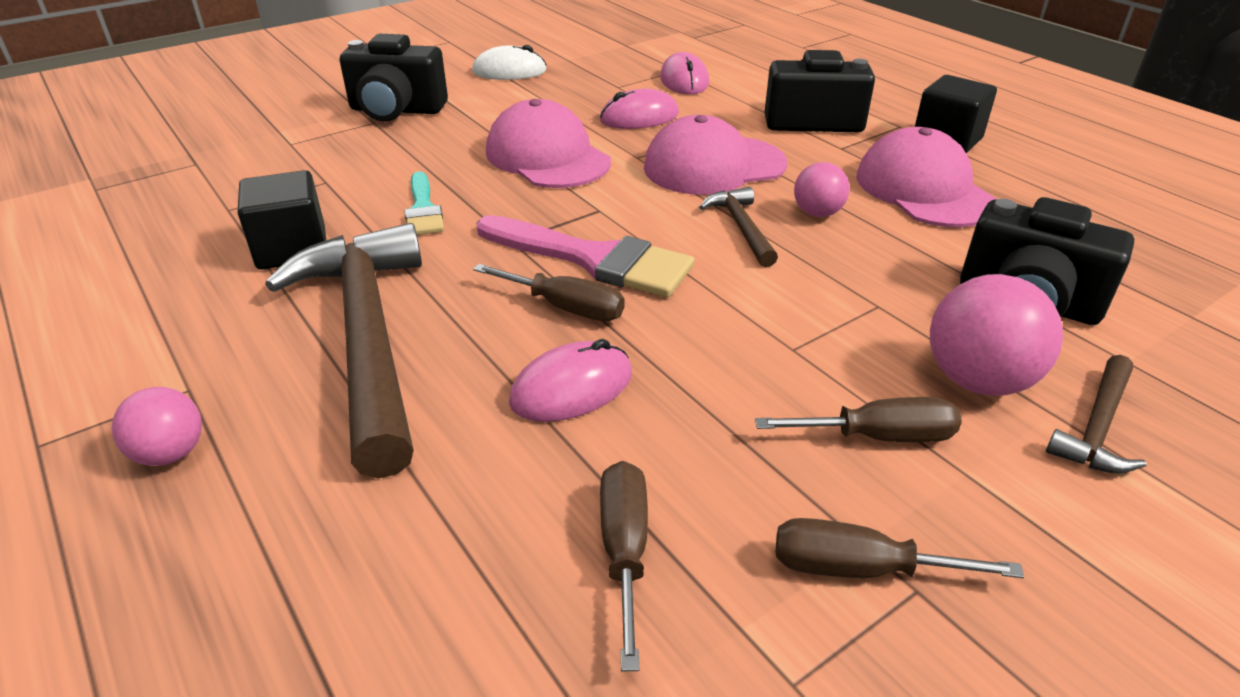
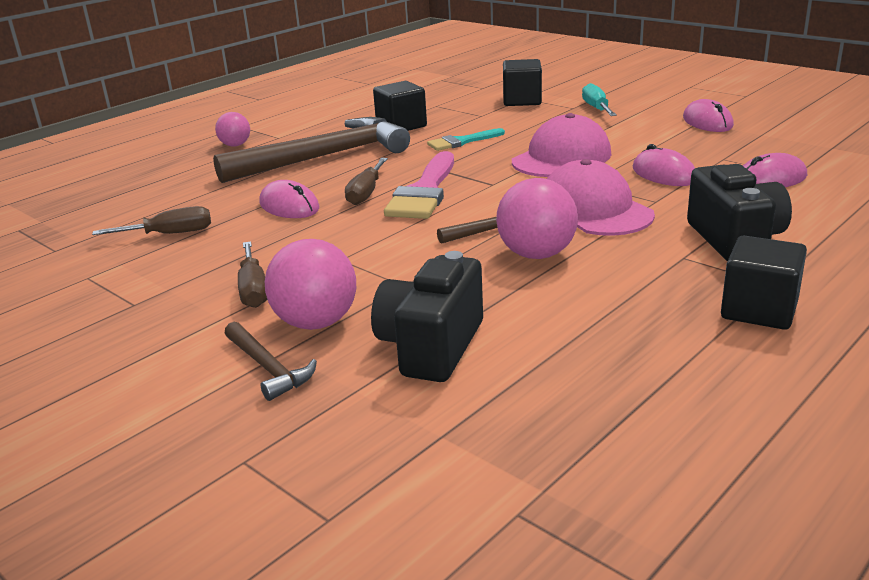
camera: 80 degrees right, 10 degrees down
(301, 146) = (522, 100): none -> black cube
(396, 110) = (596, 108): black camera -> turquoise screwdriver
(509, 71) = (707, 122): white mouse -> pink mouse
(817, 213) = (536, 254): pink ball -> pink ball, size x1.67
(859, 568) = (150, 288): brown screwdriver -> none
(924, 189) = (620, 299): pink cap -> none
(1097, 427) = (268, 368): brown hammer -> brown hammer turned 150 degrees counterclockwise

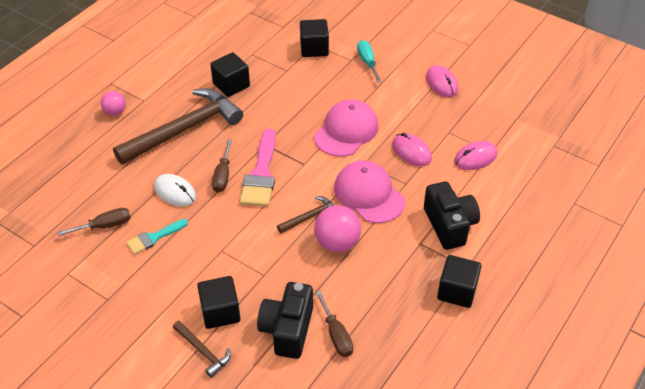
camera: 10 degrees left, 20 degrees up
(253, 290) = (176, 283): brown screwdriver -> brown screwdriver (336, 335)
(289, 206) = (175, 192): pink mouse -> white mouse
(316, 323) = (220, 312): pink ball -> black cube
(462, 142) = (277, 108): turquoise brush -> turquoise brush (154, 238)

